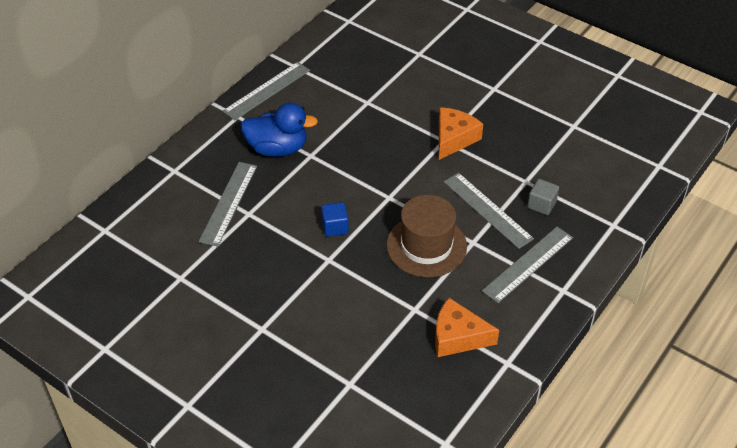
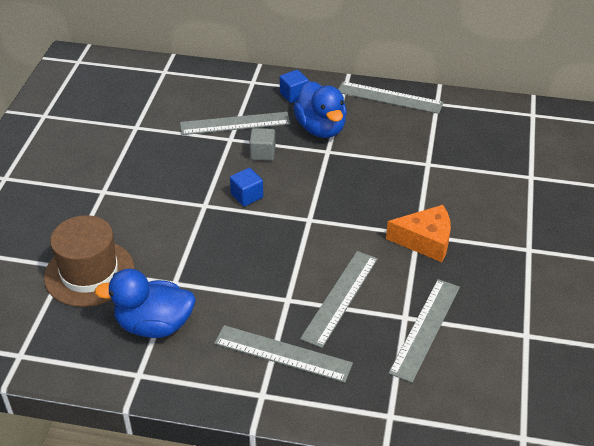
camera: 65 degrees right, 5 degrees down
(217, 149) = (294, 95): none -> blue cube
(426, 246) = (261, 266): brown hat -> brown hat (89, 273)
(457, 337) = (154, 325): orange cheese -> blue duck
(541, 204) = (378, 340): grey cube -> grey cube (262, 153)
(543, 174) = (425, 329): none -> grey ruler

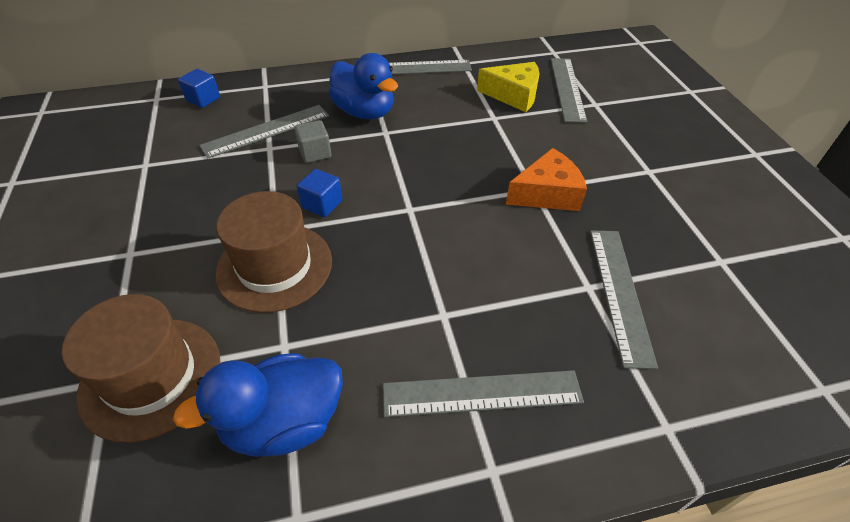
camera: 25 degrees left, 5 degrees up
(192, 230) = (274, 266): none -> brown hat
(294, 95) = (317, 88): blue cube -> blue cube (203, 99)
(340, 297) = (502, 290): grey ruler -> grey ruler (567, 88)
(461, 148) = (514, 95): none -> yellow cheese

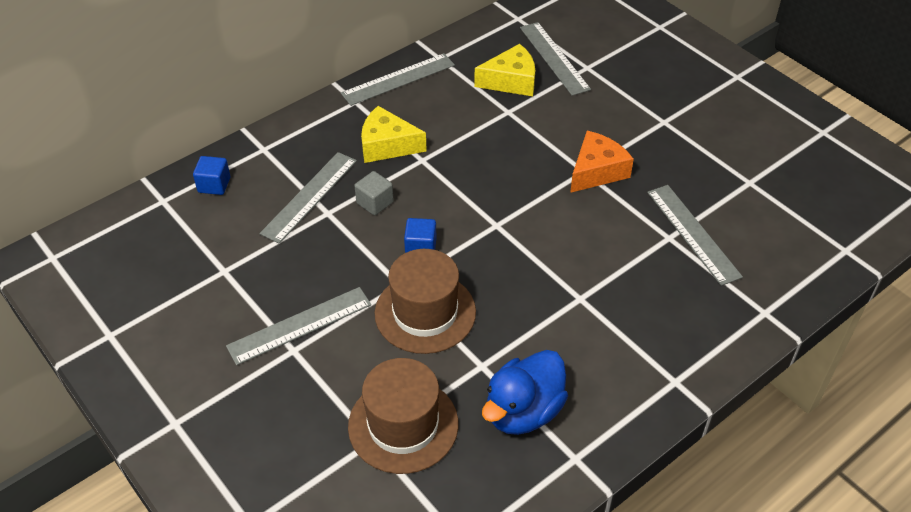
camera: 25 degrees left, 0 degrees up
(364, 112) = (387, 145): blue duck -> yellow cheese
(482, 393) = (640, 339): grey ruler -> grey ruler (299, 325)

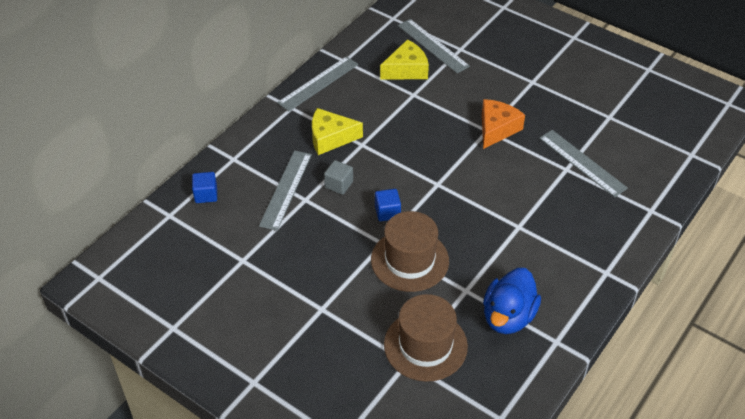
camera: 15 degrees left, 0 degrees up
(299, 325) = (319, 289): grey ruler -> none

